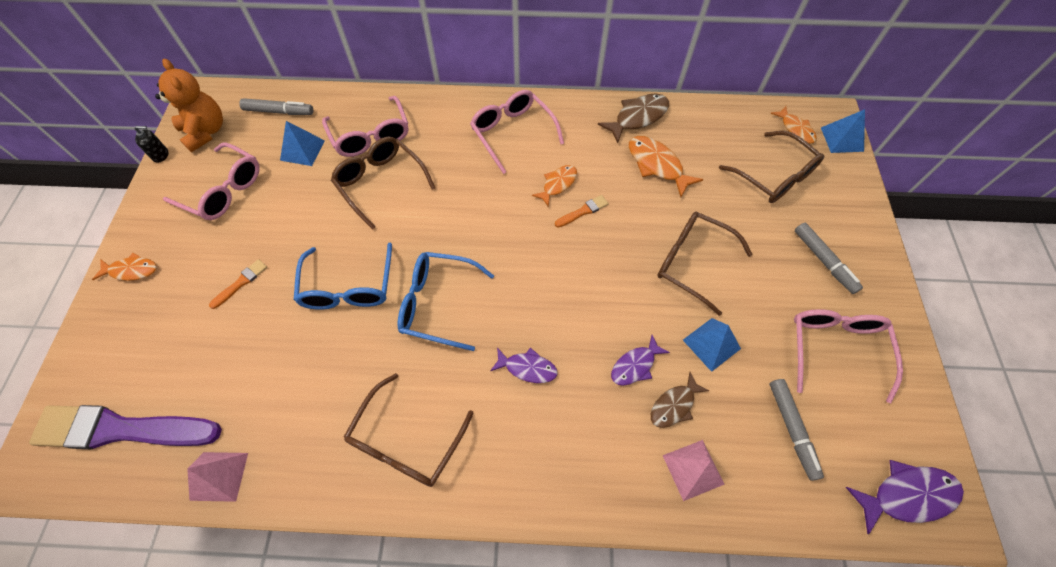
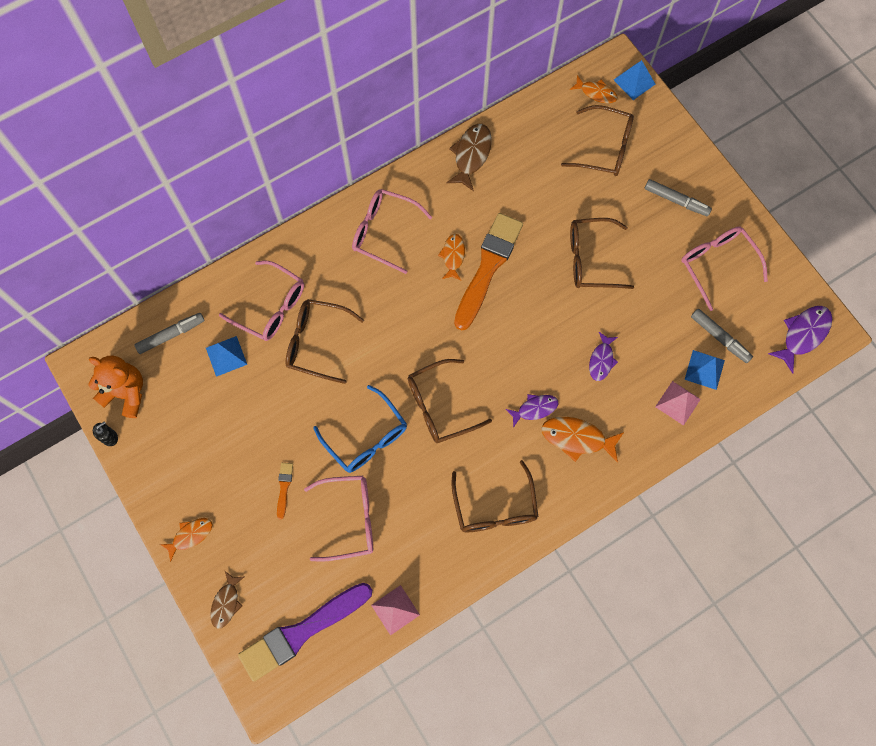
camera: 35 degrees left, 10 degrees up
(223, 190) = (195, 430): pink glasses -> pink glasses (349, 519)
(438, 304) = (440, 406): blue glasses -> brown glasses
(583, 211) = (488, 267): orange brush -> orange brush, size x2.46
(657, 165) = (514, 192): orange fish -> orange fish (577, 438)
(674, 405) = (642, 370): brown fish -> brown fish (226, 603)
(711, 344) = (639, 312): blue pyramid -> blue pyramid (704, 369)

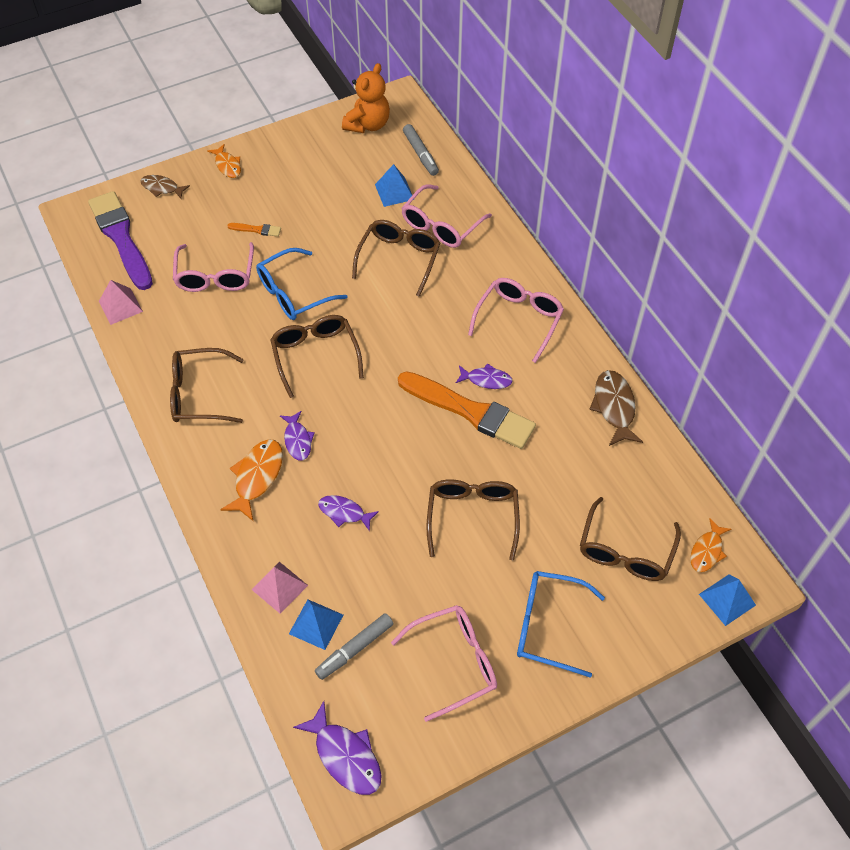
camera: 95 degrees right, 15 degrees down
(109, 437) = (328, 114): black soap dispenser -> none
(453, 256) = (486, 380): orange fish -> purple fish
(471, 155) = (614, 407): brown fish -> brown fish turned 120 degrees counterclockwise
(676, 201) = (548, 626): grey marker -> blue glasses

